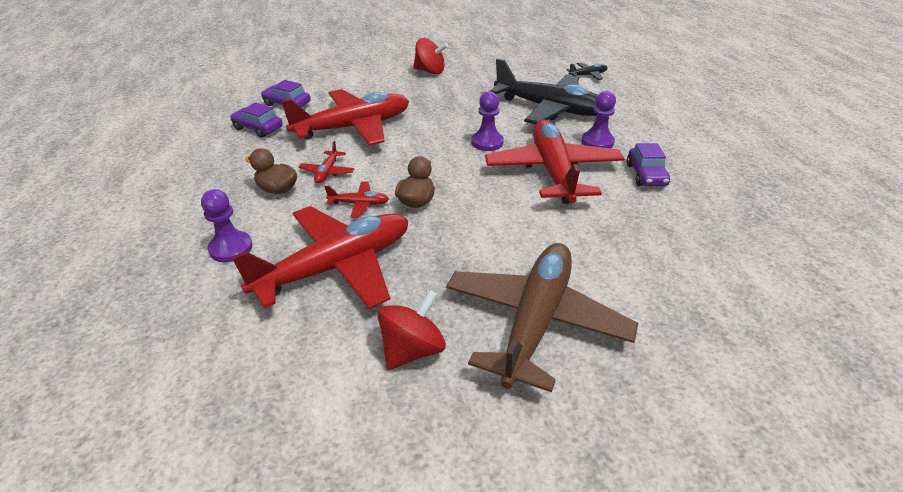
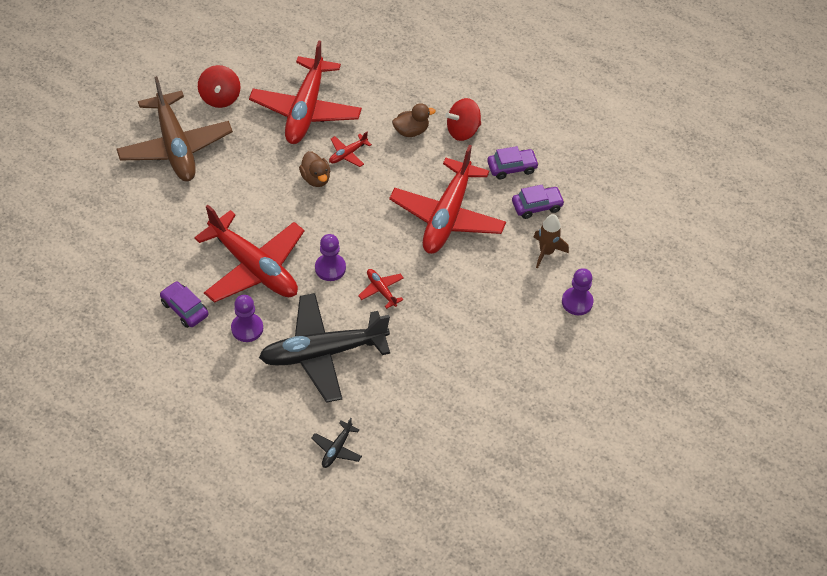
camera: 135 degrees right, 15 degrees up
(231, 248) = (375, 84): purple pawn -> purple pawn (577, 302)
(327, 85) = (546, 252): none -> brown rocket
(327, 172) = (402, 164): red plane -> red plane (381, 290)
(430, 71) = (491, 341): red spinning top -> red spinning top (463, 131)

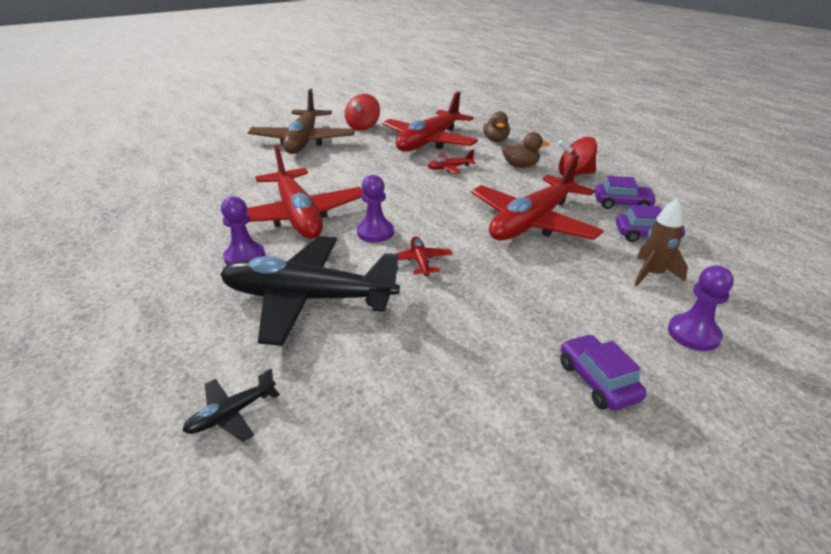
camera: 25 degrees right, 20 degrees down
(184, 309) = (200, 229): purple car -> purple car (597, 381)
(316, 178) = (408, 176): brown duck -> brown duck (496, 140)

